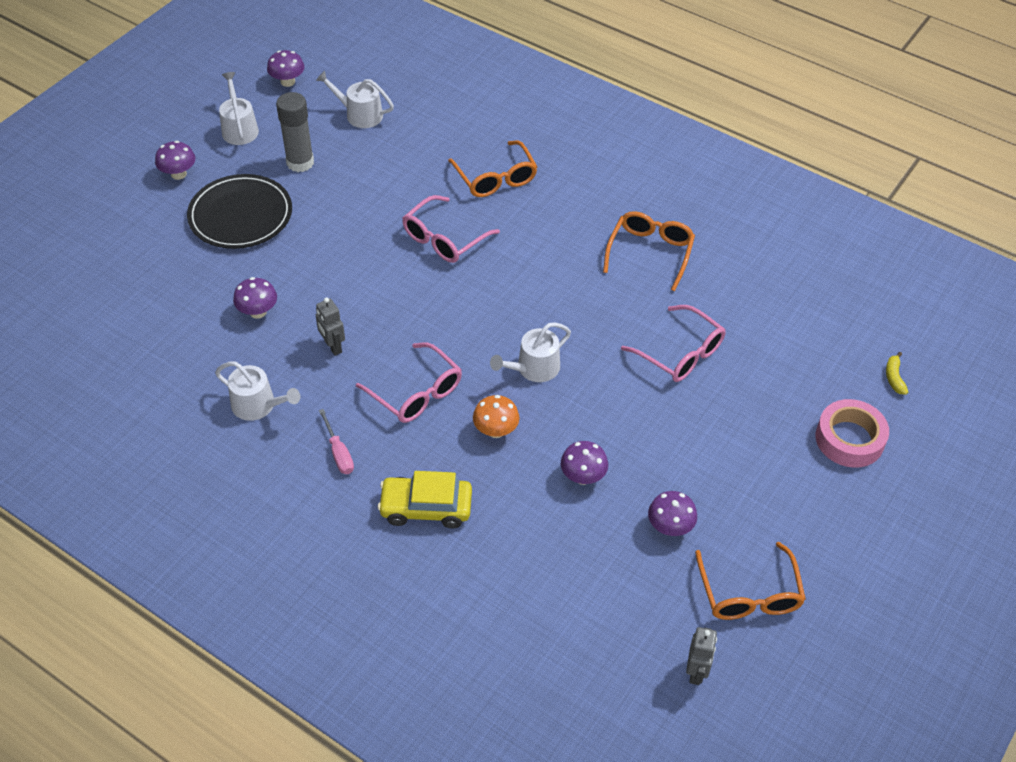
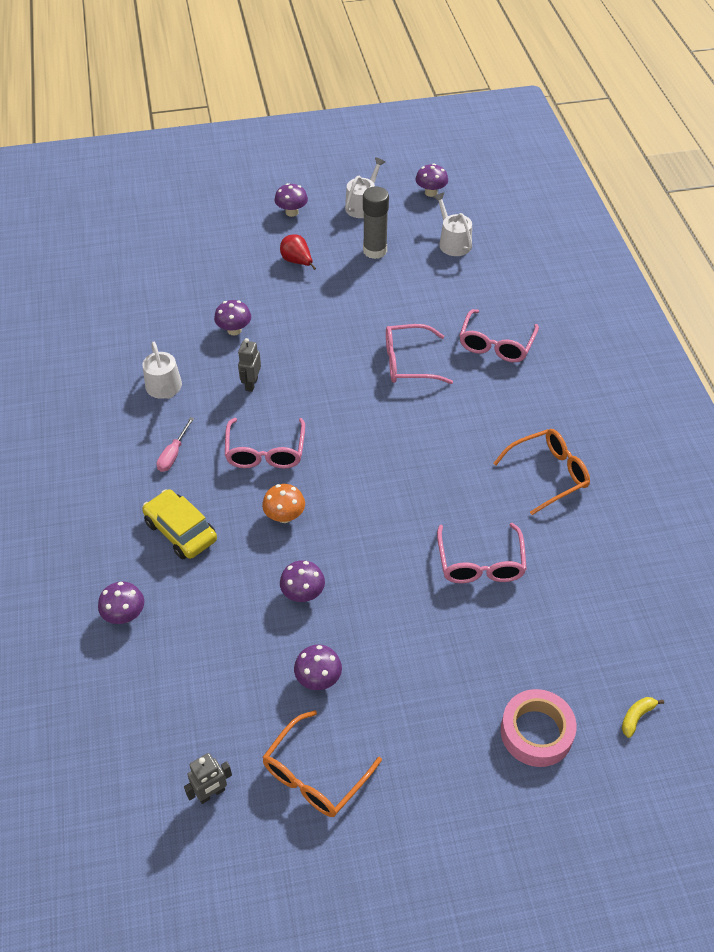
camera: 45 degrees right, 0 degrees up
(240, 215) = (297, 262): black plate -> red pear
(465, 608) = (125, 615): none -> purple mushroom
(495, 178) = (496, 344): orange glasses -> pink glasses
(534, 368) = (361, 494): white watering can -> none

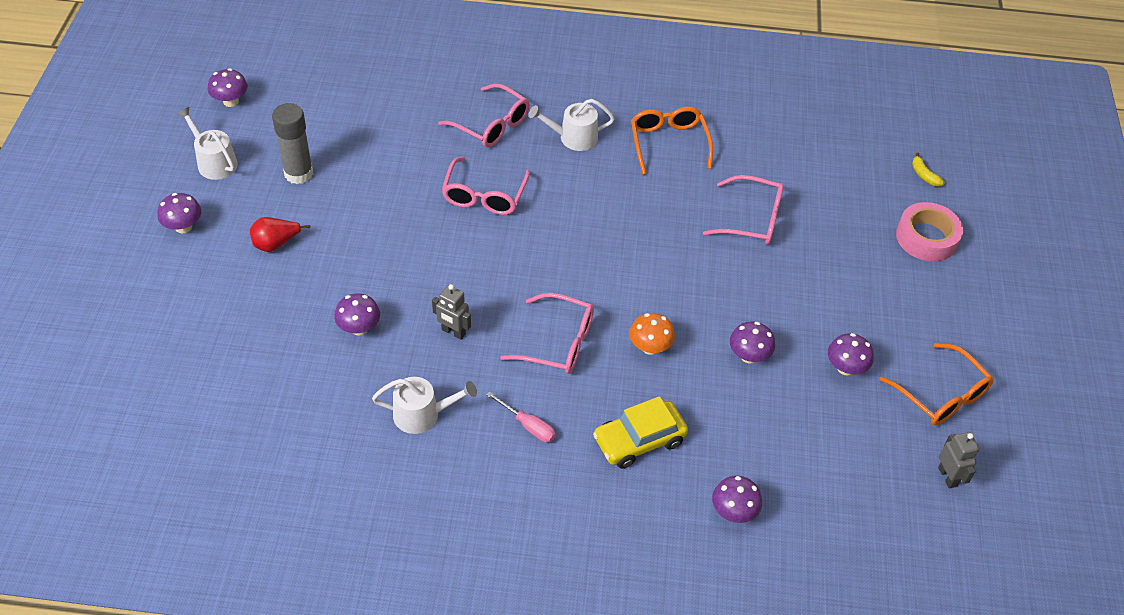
camera: 75 degrees left, 0 degrees up
(453, 242) = (324, 109): white watering can -> white watering can (573, 138)

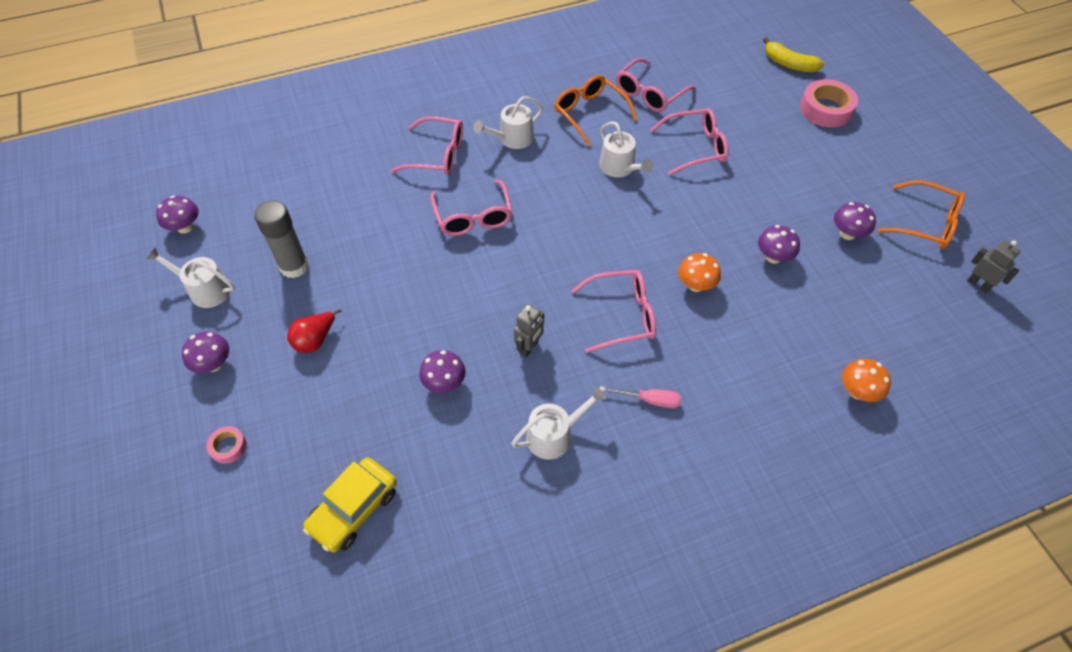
camera: 25 degrees left, 5 degrees up
(154, 298) = (228, 447): none -> pink tape
(453, 332) = (529, 347): grey robot -> grey robot turned 60 degrees counterclockwise
(639, 440) = (745, 368): yellow car -> yellow car (354, 509)
(659, 207) = (620, 167): none -> white watering can
(733, 512) = (857, 391): purple mushroom -> orange mushroom
(745, 147) = (649, 94): none -> pink glasses
(924, 175) = (789, 64): yellow banana -> yellow banana, size x1.69

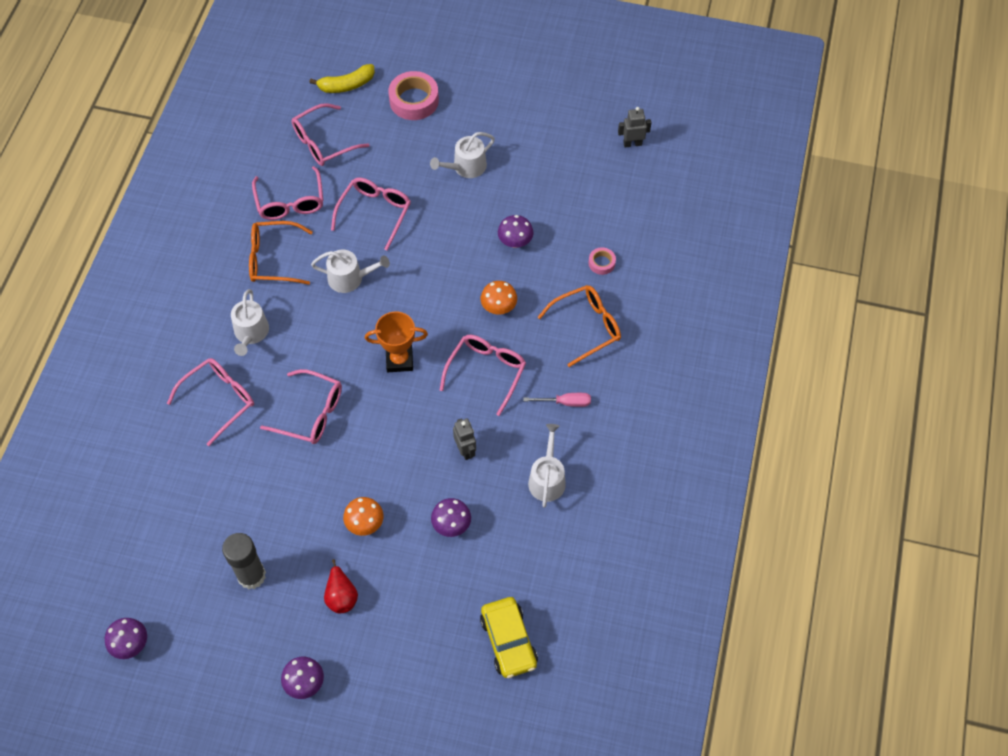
camera: 55 degrees left, 5 degrees up
(205, 290) = (219, 657): white watering can -> white watering can (466, 167)
(228, 447) = (392, 705): pink tape -> pink tape (601, 263)
(575, 245) = (399, 360): none -> orange trophy
(649, 400) = (565, 402): pink screwdriver -> pink screwdriver turned 45 degrees clockwise
(723, 81) = (323, 142): none -> pink glasses
(847, 234) = (533, 182): purple mushroom -> none
(857, 391) = (651, 277): orange mushroom -> orange mushroom (365, 524)
(926, 223) = (564, 129): orange glasses -> orange glasses (586, 327)

